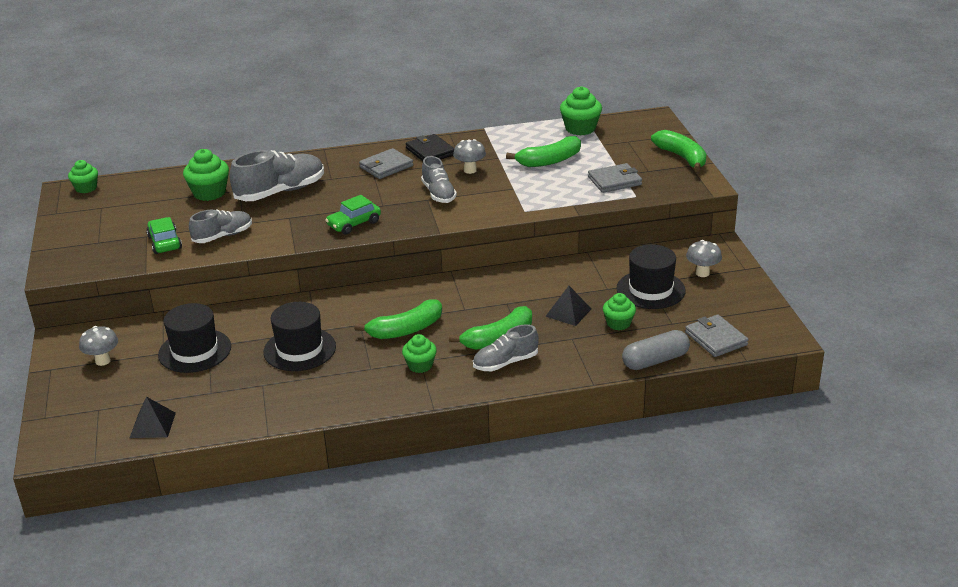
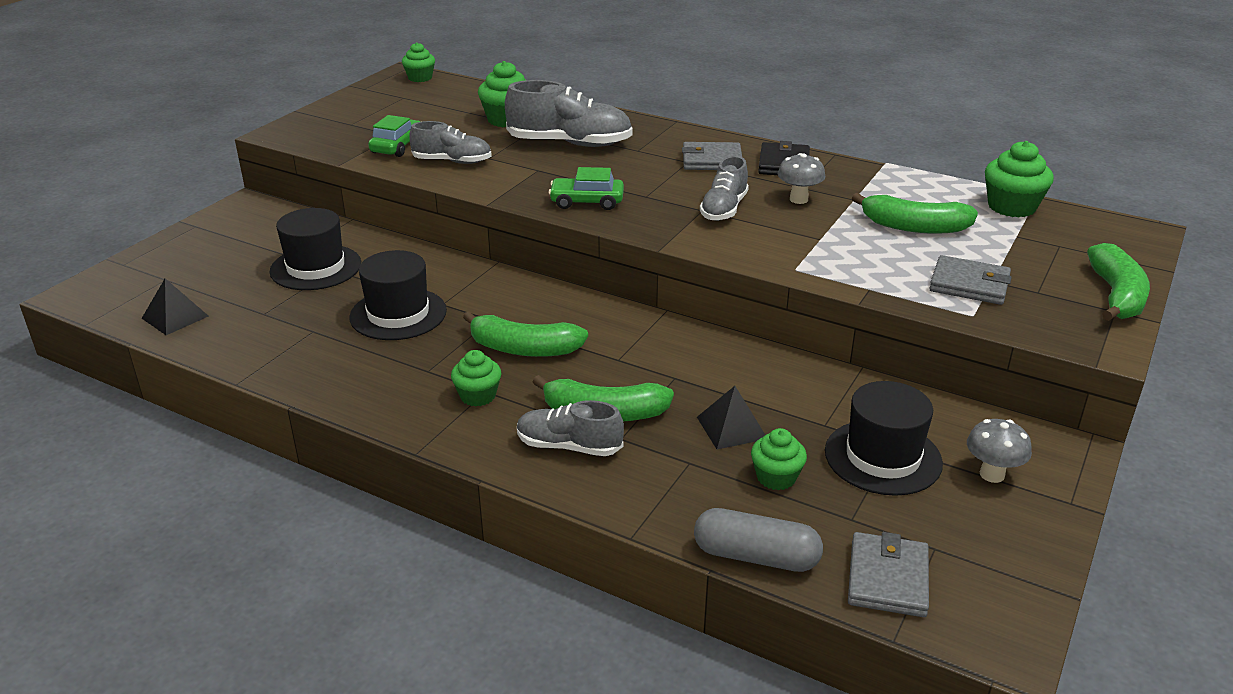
camera: 40 degrees right, 0 degrees up
(103, 361) = (239, 239): grey mushroom -> none

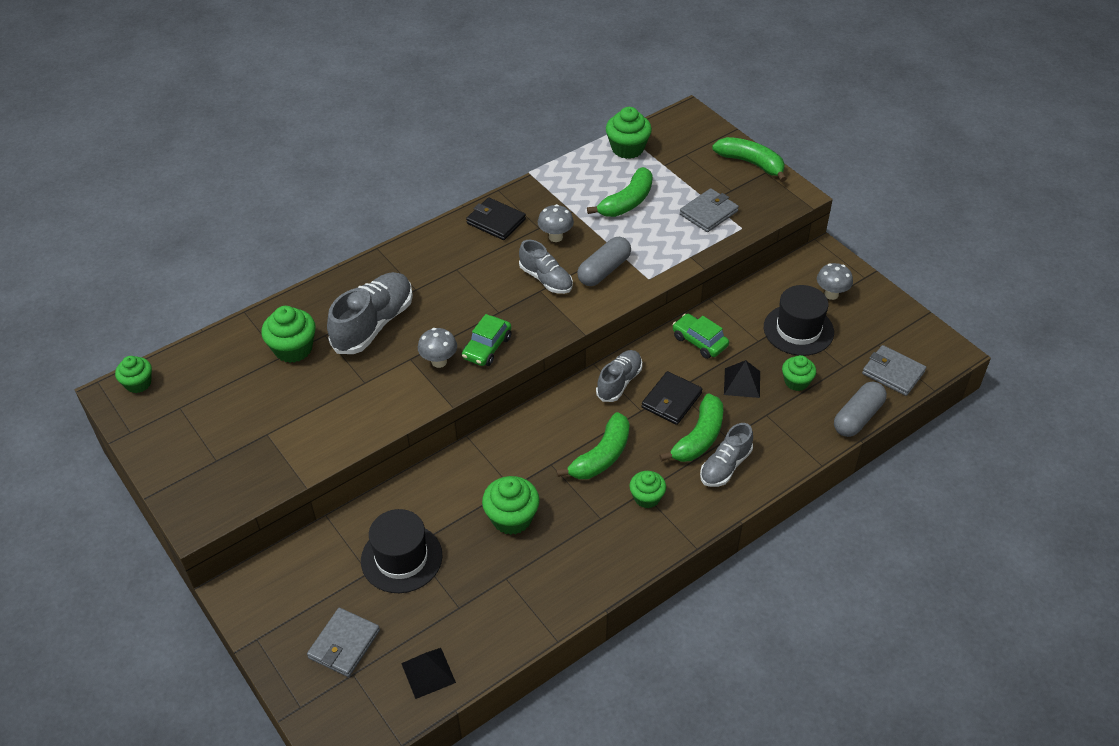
camera: 65 degrees left, 15 degrees up
(397, 146) = (296, 437): green car -> green car (699, 341)
(398, 314) = (512, 518): black hat -> green cupcake
(452, 161) = (355, 408): grey shoe -> grey shoe (619, 382)
(545, 183) = (439, 362): none -> grey mushroom
(652, 378) = (671, 400): none -> black wallet
(712, 160) = (464, 255): grey wallet -> grey wallet (344, 644)
(777, 238) = (604, 270): none -> grey capsule

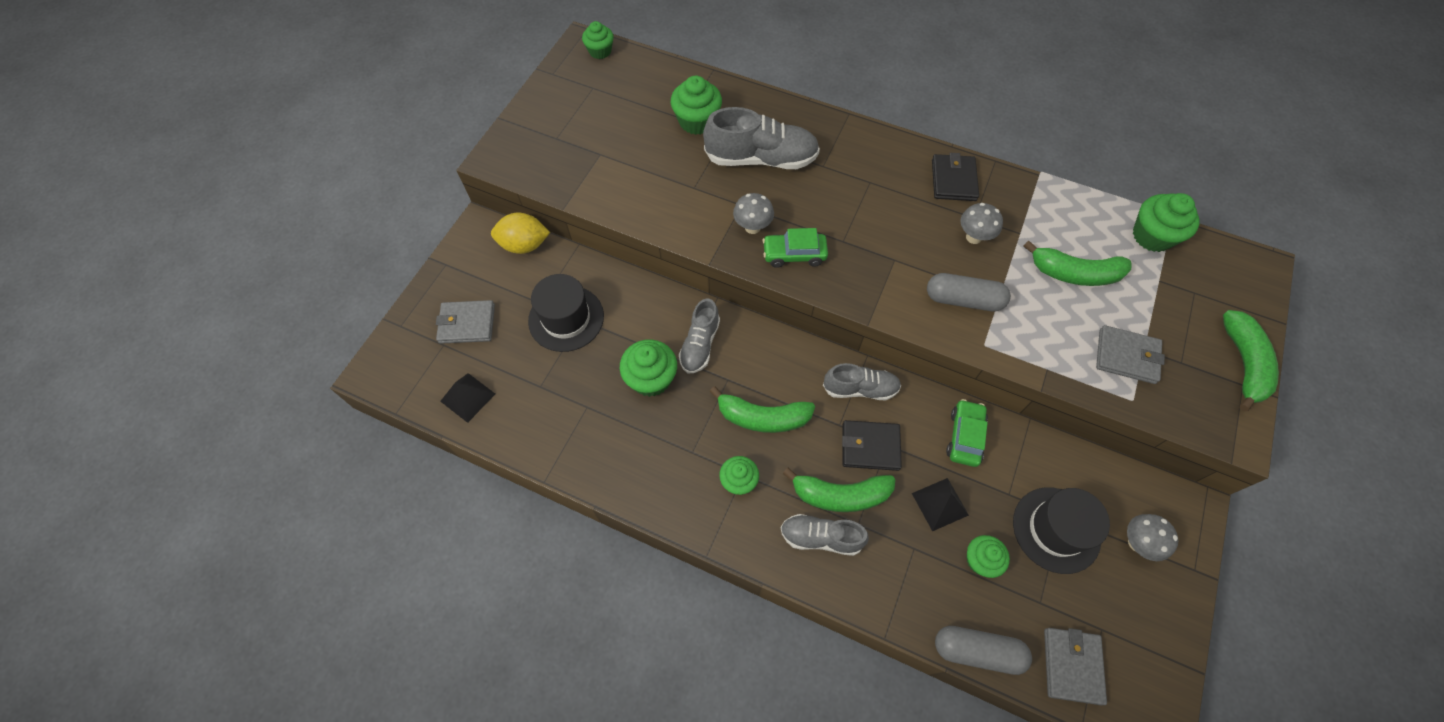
camera: 60 degrees right, 15 degrees up
(290, 560) = (524, 245): none -> yellow lemon
(546, 279) = (912, 257): grey shoe -> grey shoe (700, 344)

